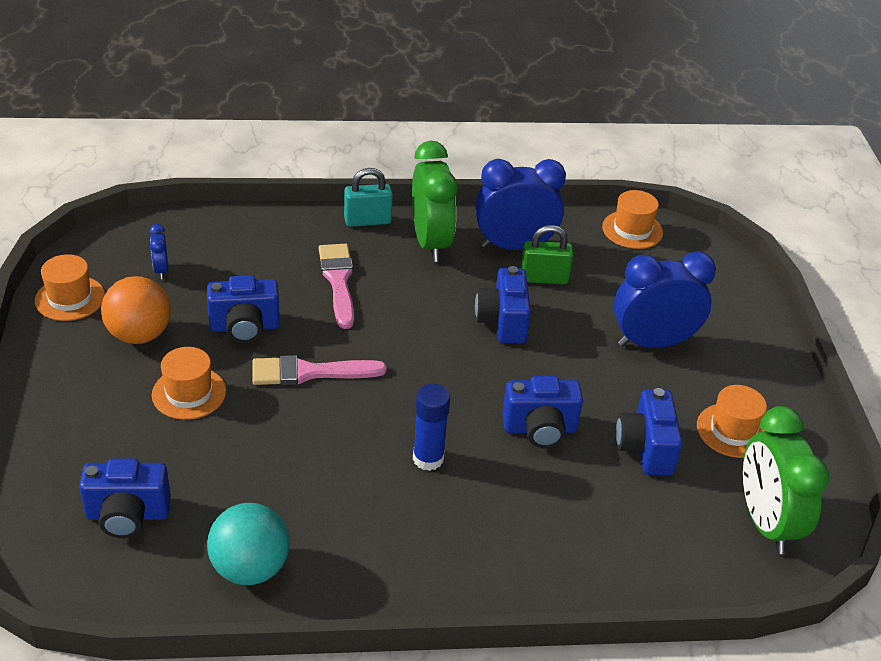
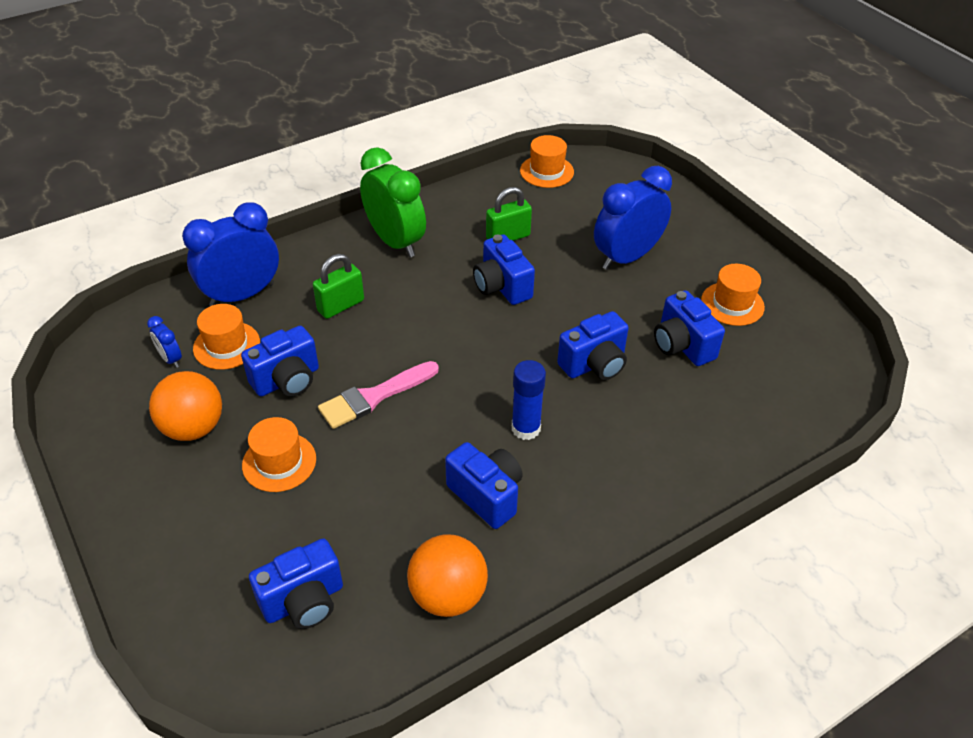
camera: 25 degrees left, 5 degrees up
(70, 298) = (99, 421): orange hat -> orange hat (226, 345)
(250, 568) = (448, 595): turquoise ball -> orange ball
(338, 281) = (341, 306): pink brush -> green padlock
(347, 500) = (486, 495): none -> blue camera
(367, 221) = (328, 243): turquoise padlock -> none
(514, 246) = (465, 219): blue clock -> blue clock (242, 295)
(765, 522) = (805, 366): green clock -> none

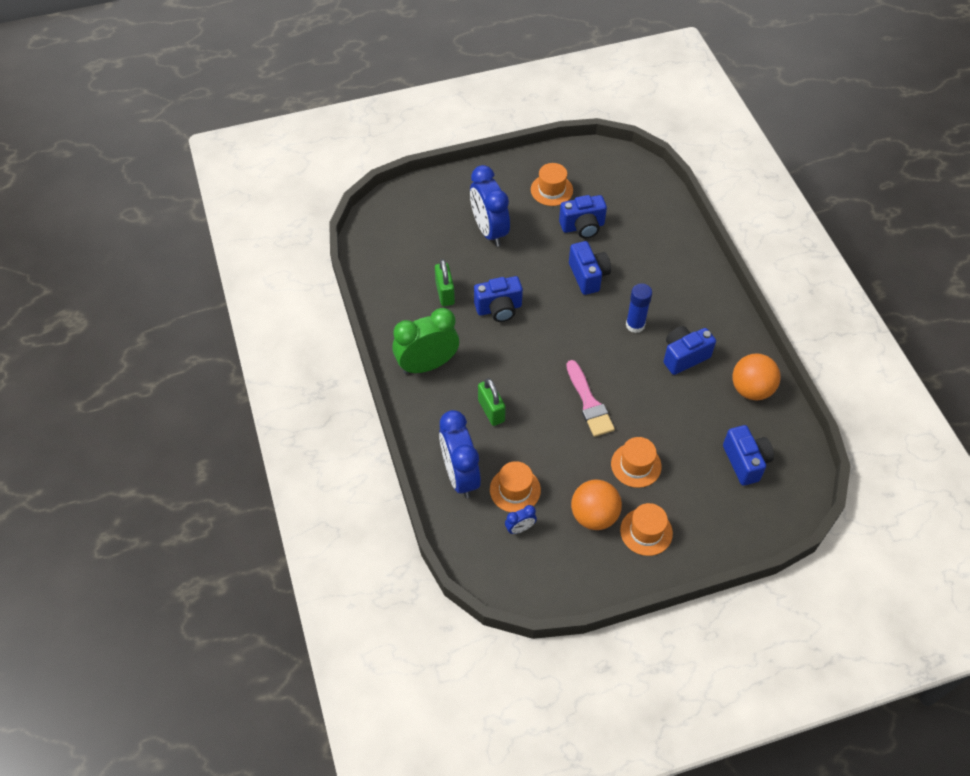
camera: 75 degrees left, 10 degrees up
(287, 380) = (561, 453): blue camera -> none
(546, 171) = (372, 251): orange hat -> orange hat (646, 531)

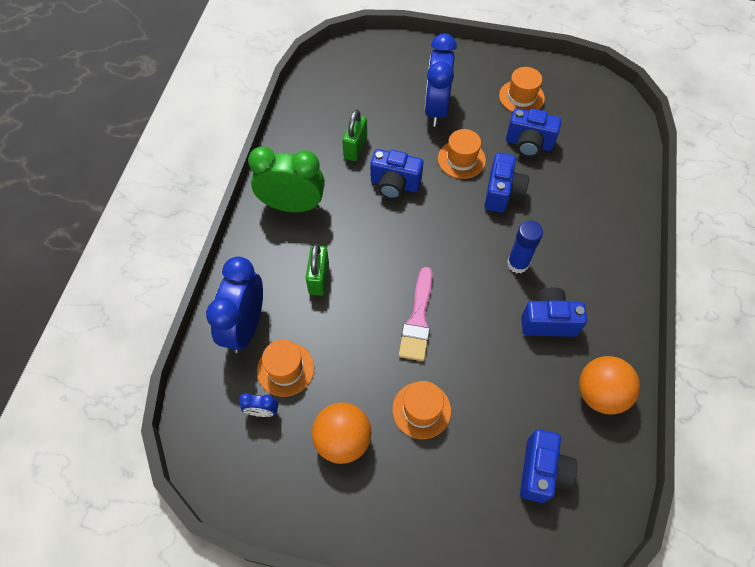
camera: 30 degrees right, 5 degrees up
(646, 531) = (384, 488): orange hat -> orange hat (461, 159)

